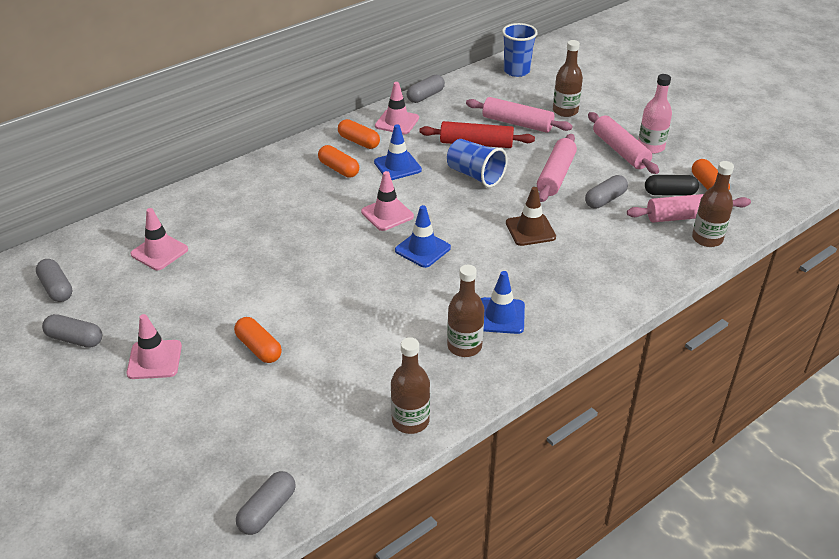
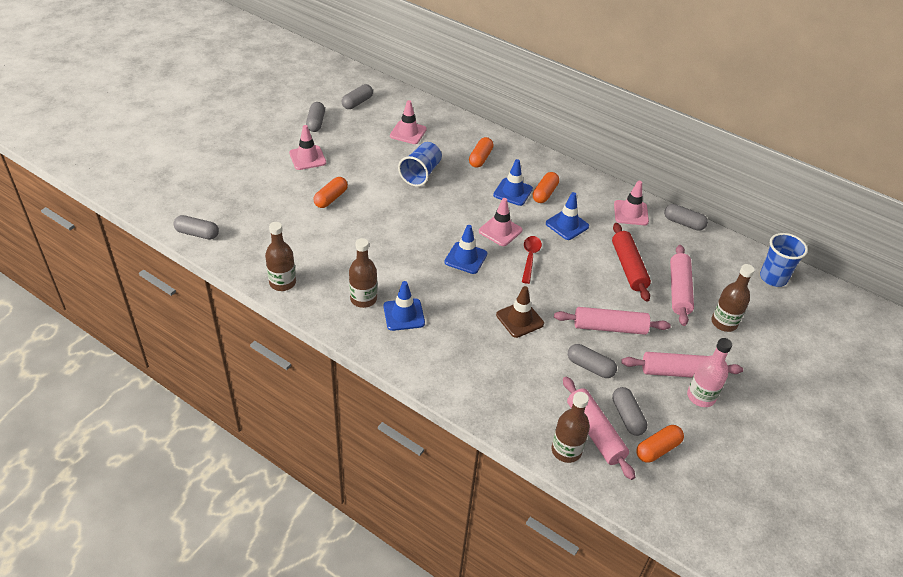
camera: 70 degrees right, 5 degrees up
(325, 191) = (513, 192): none -> blue traffic cone
(359, 142) = (588, 197): orange capsule -> orange capsule (480, 158)
(439, 203) = (530, 258): none -> red spoon
(475, 175) = (580, 274): blue cup -> blue cup (421, 174)
(620, 151) = (679, 372): pink rolling pin -> pink rolling pin turned 45 degrees clockwise
(670, 193) = (627, 417): black capsule -> grey capsule

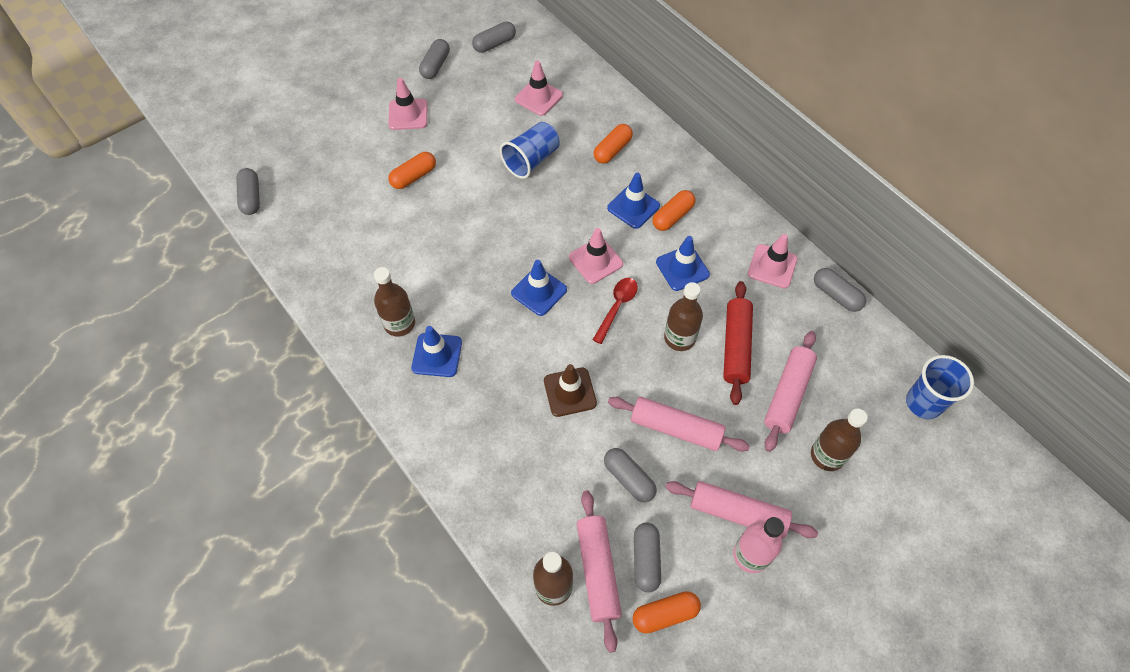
camera: 20 degrees right, 15 degrees up
(197, 233) = (251, 197): grey capsule -> grey capsule turned 45 degrees clockwise
(282, 283) = (318, 282): brown bottle -> brown bottle (679, 338)

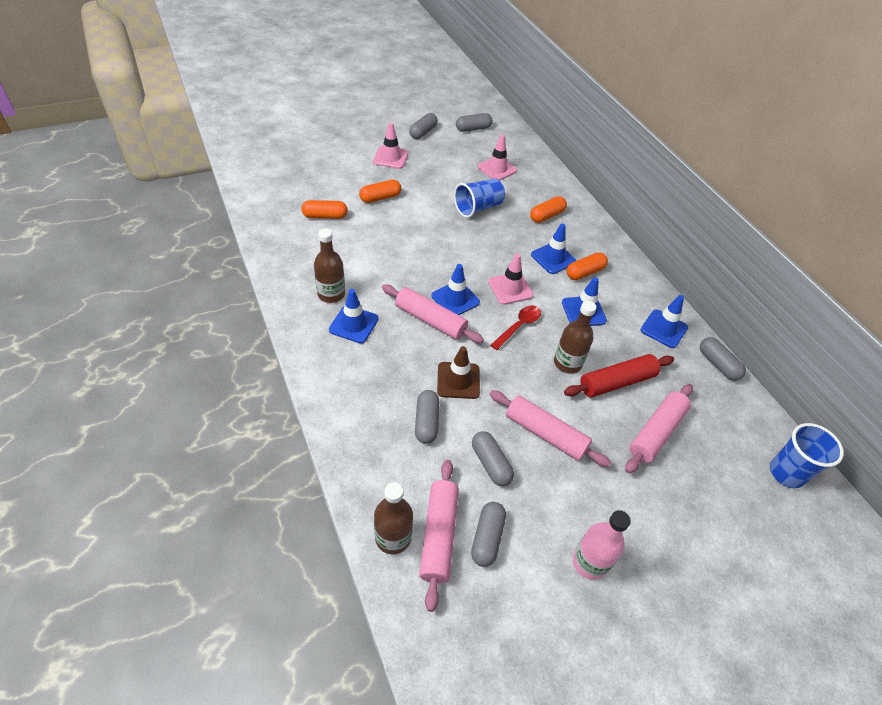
camera: 10 degrees right, 10 degrees down
(251, 197) = (249, 183): grey capsule -> grey capsule (426, 422)
(665, 614) = (492, 593): orange capsule -> orange capsule (325, 216)
(736, 346) = (617, 382): red rolling pin -> red rolling pin turned 45 degrees clockwise
(737, 513) = (586, 521): pink rolling pin -> pink rolling pin (430, 320)
(772, 266) = (663, 329): pink traffic cone -> blue traffic cone
(827, 455) = (683, 493): brown bottle -> none

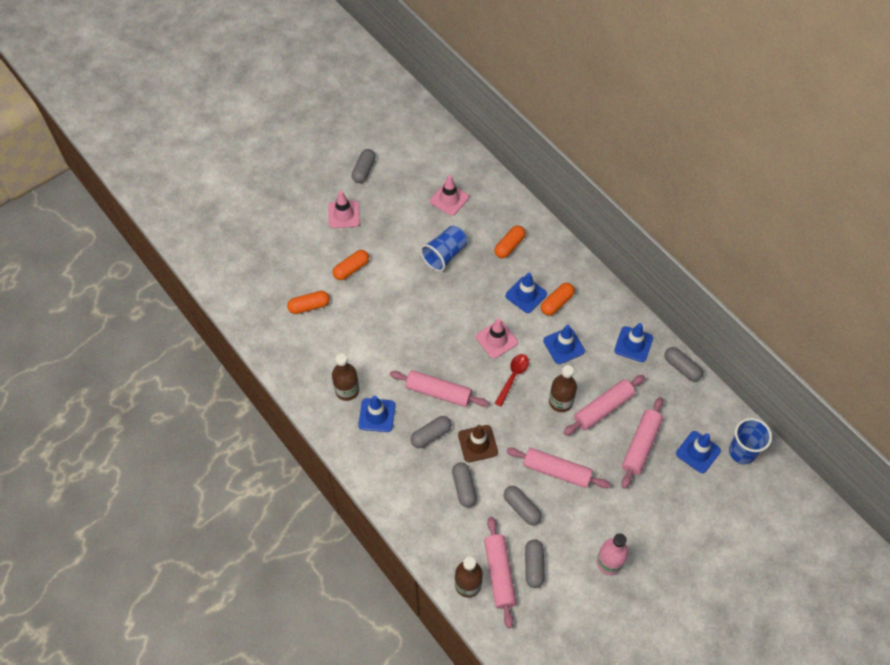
camera: 10 degrees left, 10 degrees up
(455, 299) = (453, 364): blue traffic cone -> blue traffic cone (698, 452)
(473, 129) = (412, 150): grey capsule -> grey capsule (431, 435)
(617, 382) = (603, 408): red rolling pin -> pink rolling pin

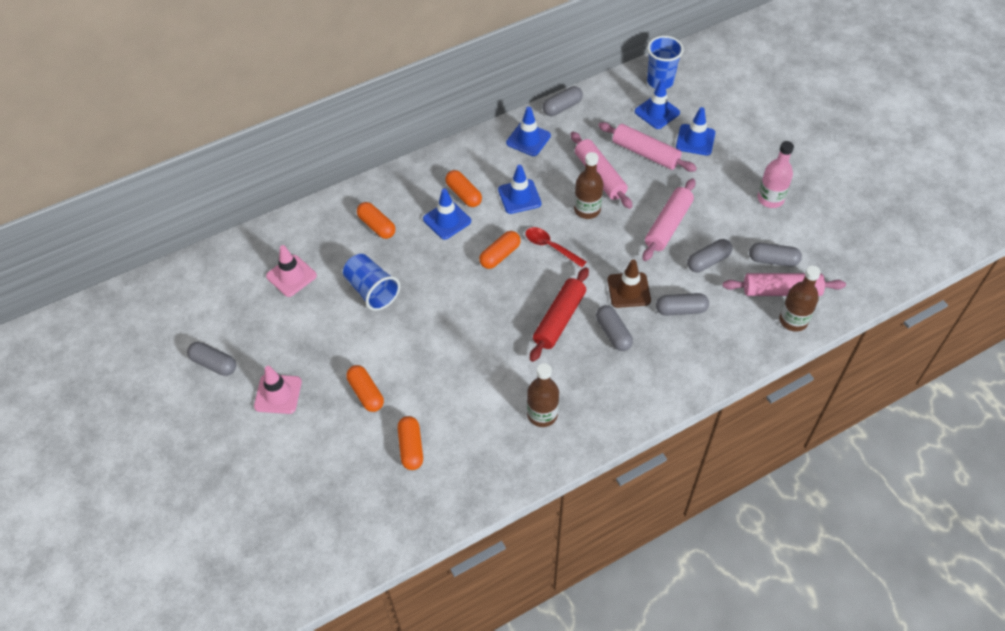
camera: 80 degrees left, 5 degrees down
(377, 415) = (580, 385): blue traffic cone -> blue traffic cone (695, 140)
(438, 392) = (559, 319): pink rolling pin -> red rolling pin
(496, 339) = (500, 255): pink traffic cone -> orange capsule

